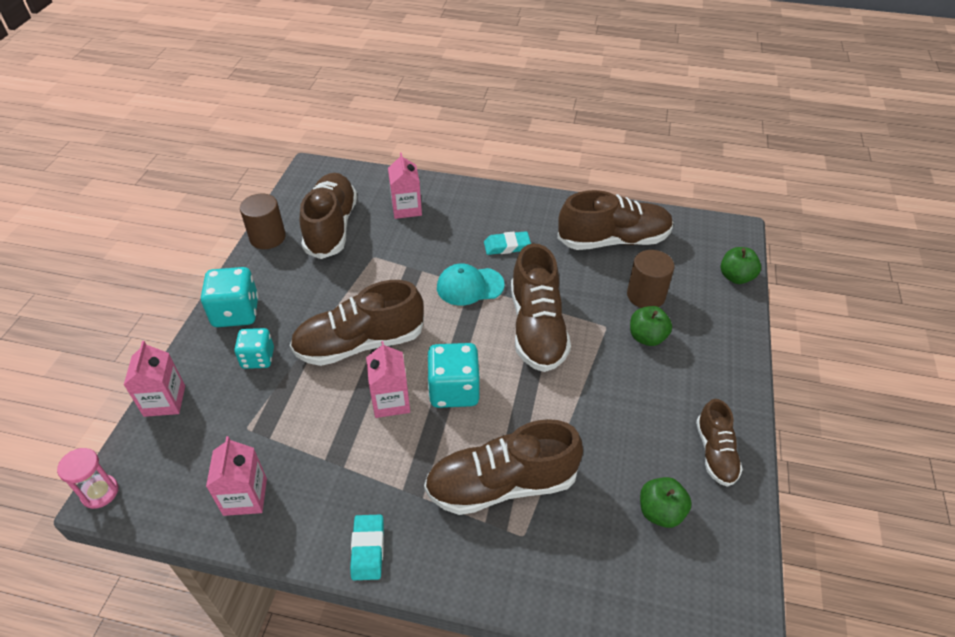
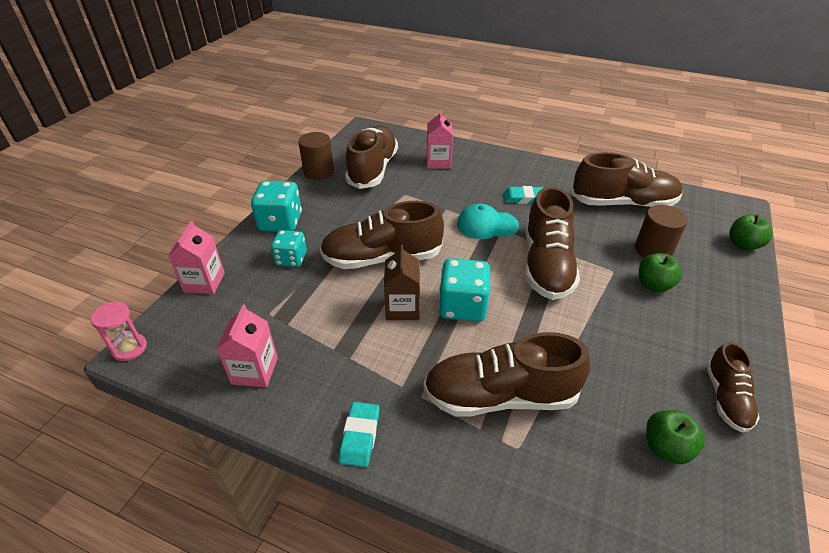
camera: 10 degrees right, 5 degrees down
(391, 401) = (402, 308): pink carton -> brown carton

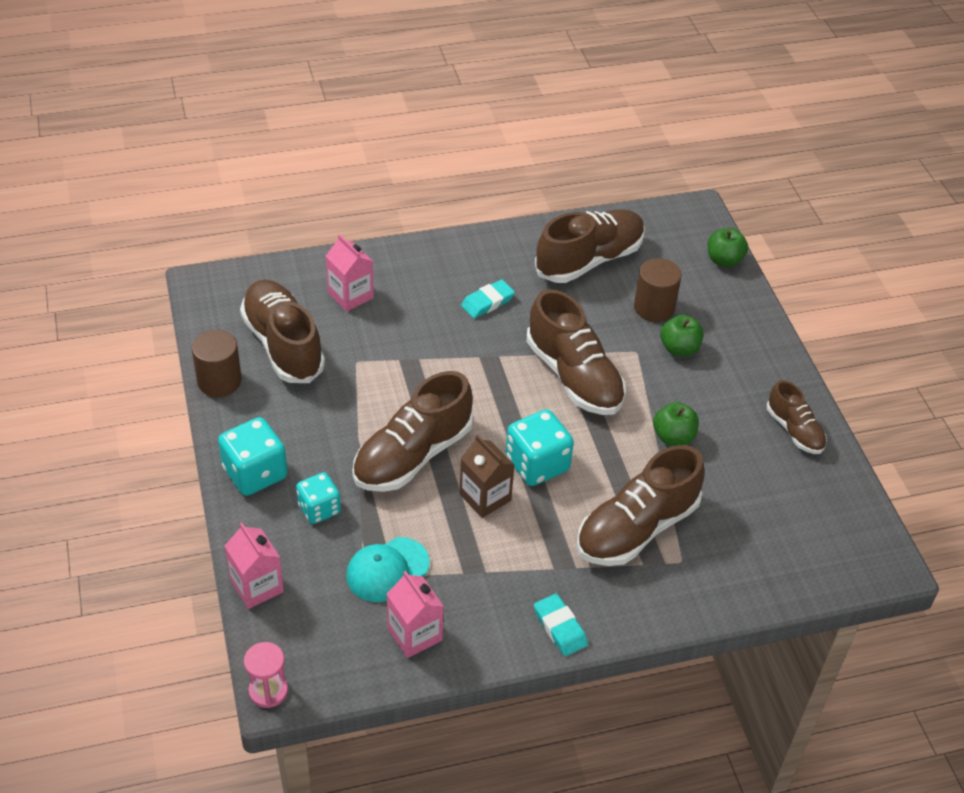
camera: 40 degrees left, 5 degrees up
(487, 225) = (480, 358): turquoise cap -> turquoise cap (387, 570)
(666, 447) = (778, 496): green apple -> green apple (673, 437)

